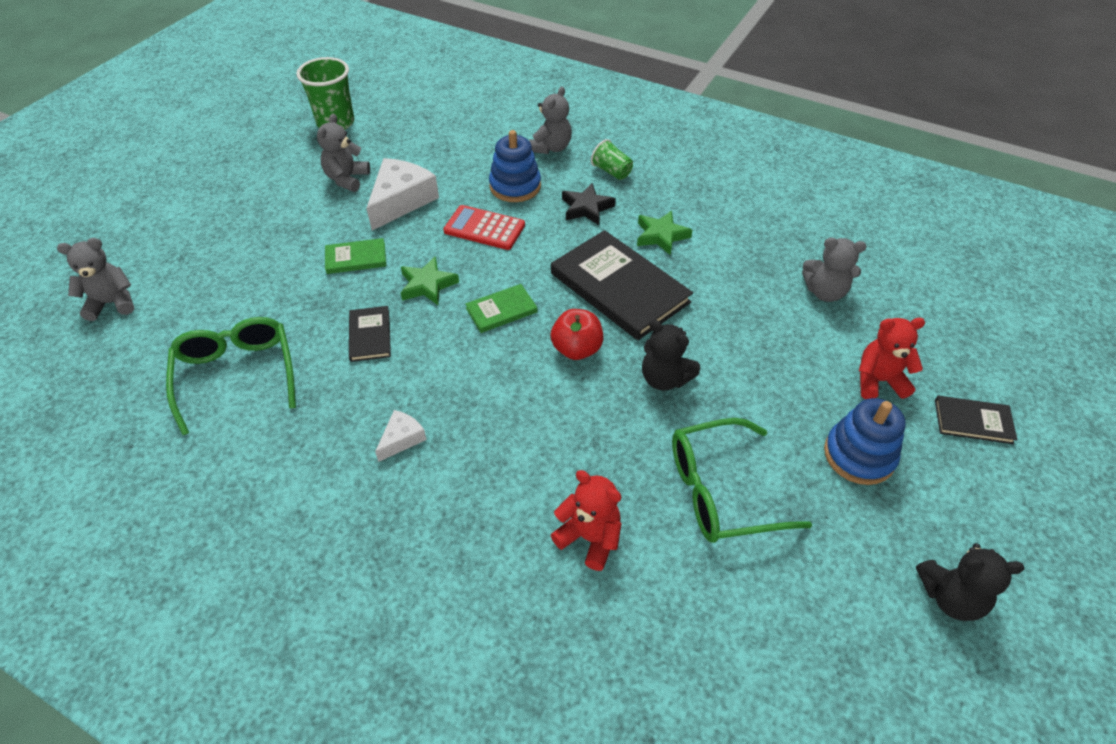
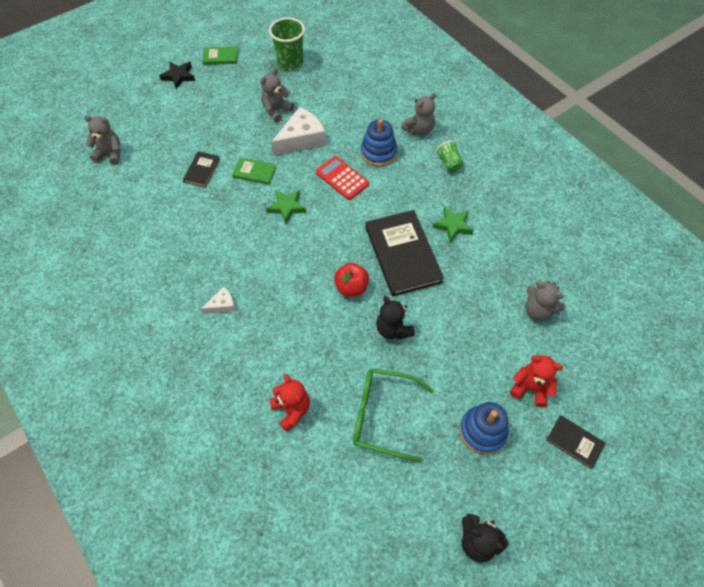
camera: 25 degrees right, 10 degrees up
(237, 375) = (154, 227): green glasses -> none
(370, 335) = (237, 230): black book -> black book (202, 170)
(501, 310) = (321, 242): green book -> green book (220, 57)
(586, 208) = (416, 186): black star -> black star (179, 76)

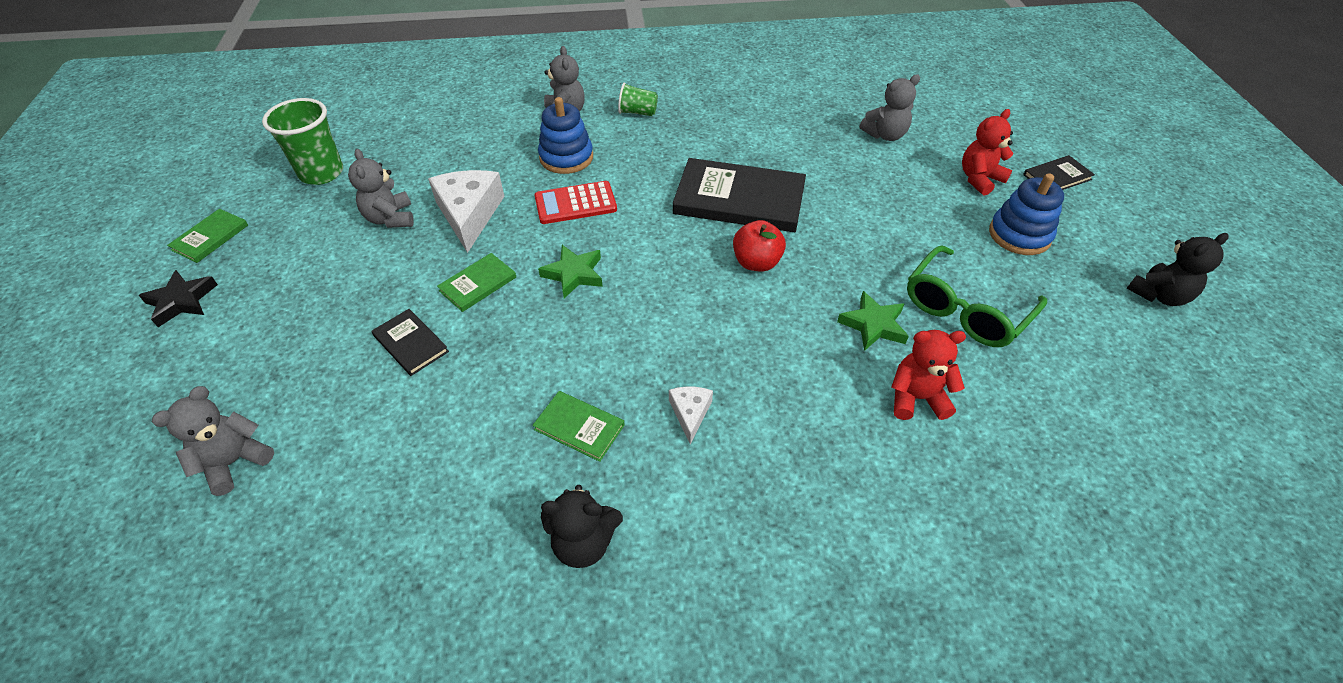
camera: 60 degrees left, 10 degrees down
(189, 263) = (579, 427): none -> green book
(393, 329) = (844, 250): black teddy bear -> black teddy bear (584, 542)
(453, 226) = (729, 145): green star -> green star (873, 325)

